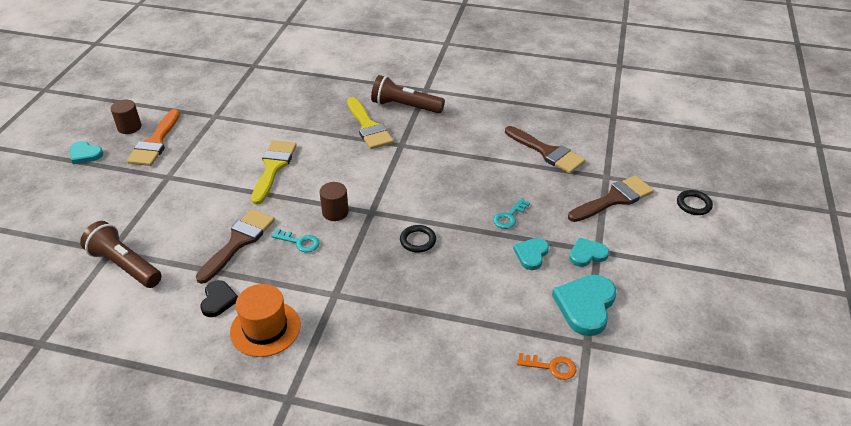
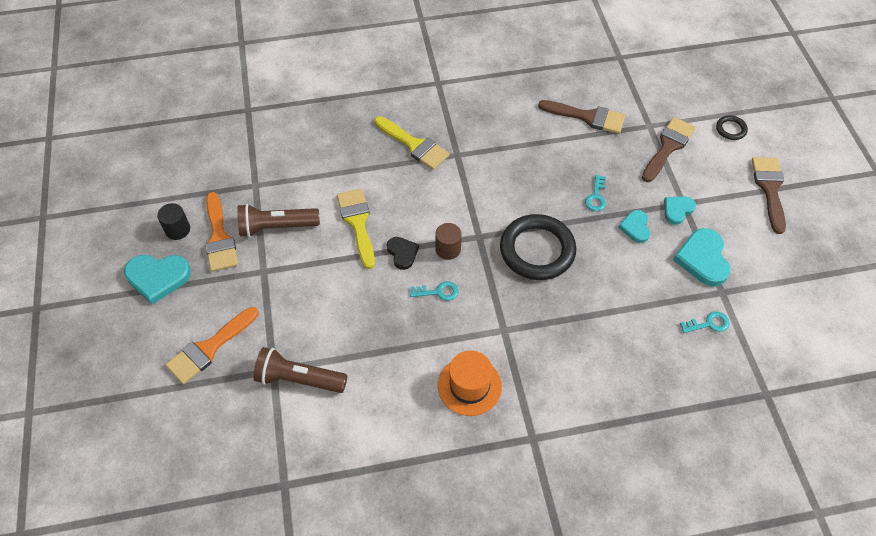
camera: 25 degrees left, 15 degrees up
(76, 216) = (209, 348): none -> orange brush
(85, 154) = (157, 278): turquoise heart -> turquoise heart, size x1.68
(129, 127) = (177, 230): brown cylinder -> black cylinder
(218, 300) = (410, 377): black heart -> black heart (402, 253)
(238, 242) = (384, 313): brown brush -> brown brush (769, 189)
(405, 106) = (432, 109): brown flashlight -> brown flashlight (276, 227)
(418, 240) = (537, 250): black ring -> black ring, size x2.24
(551, 367) = (708, 324): orange key -> turquoise key

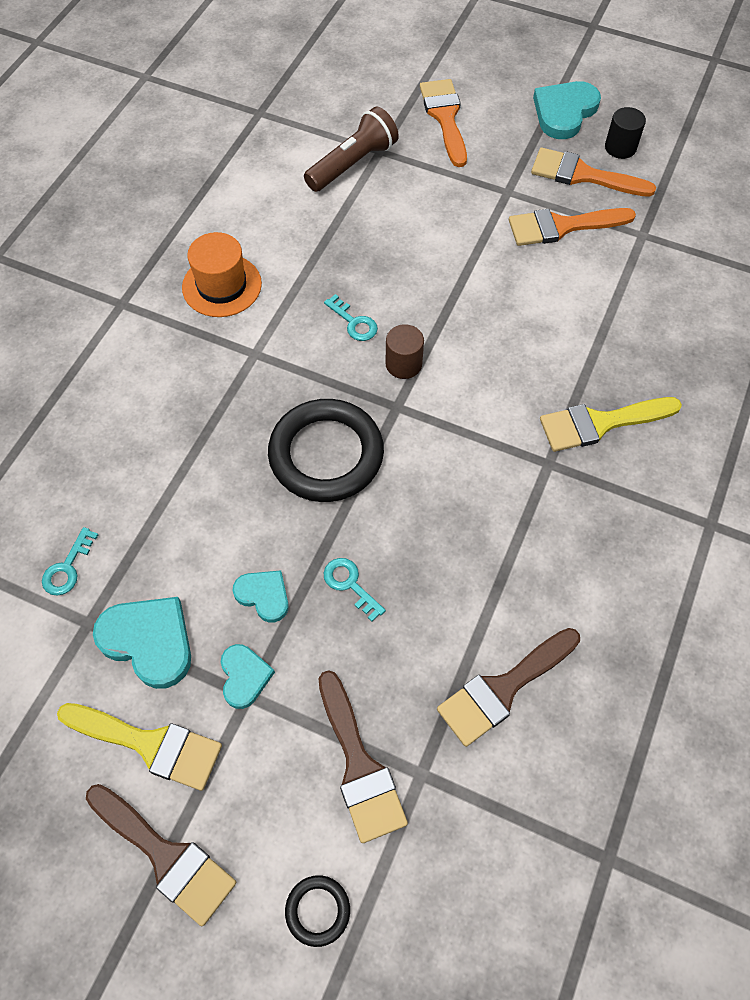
camera: 125 degrees right, 5 degrees up
(276, 227) = (562, 227): brown flashlight -> orange brush
(357, 223) = (511, 299): yellow brush -> yellow brush (150, 744)
(402, 253) = (433, 318): black heart -> none
(438, 292) = (354, 322): turquoise key -> turquoise key turned 75 degrees counterclockwise

